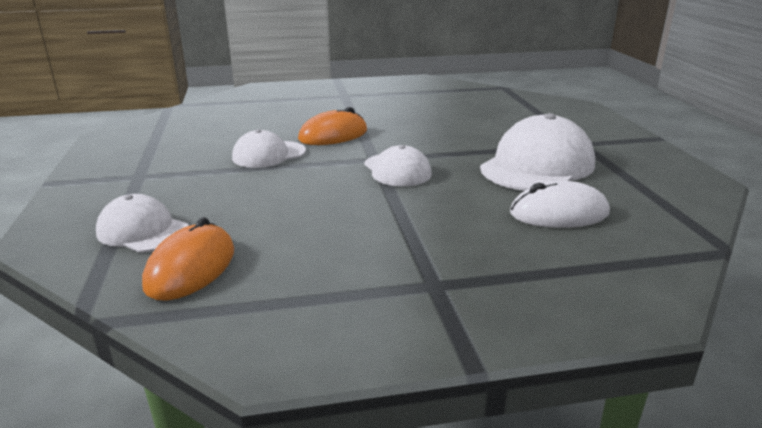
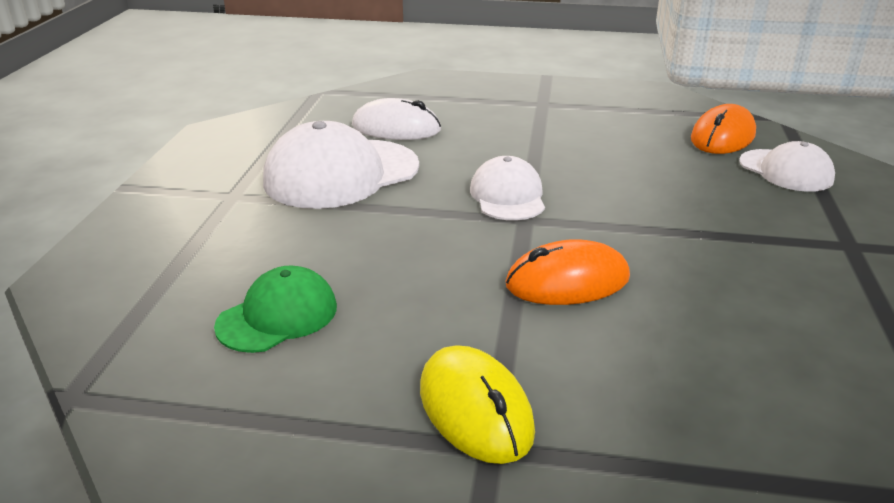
camera: 160 degrees left, 5 degrees up
(268, 155) = (675, 253): white cap -> none
(355, 100) = (475, 409): none -> yellow mouse
(464, 108) = (278, 316): none -> green cap

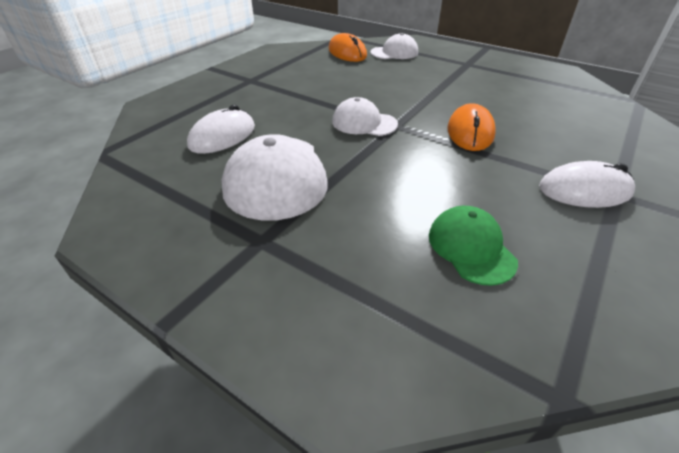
camera: 65 degrees left, 10 degrees up
(475, 409) = (584, 190): yellow mouse -> white mouse

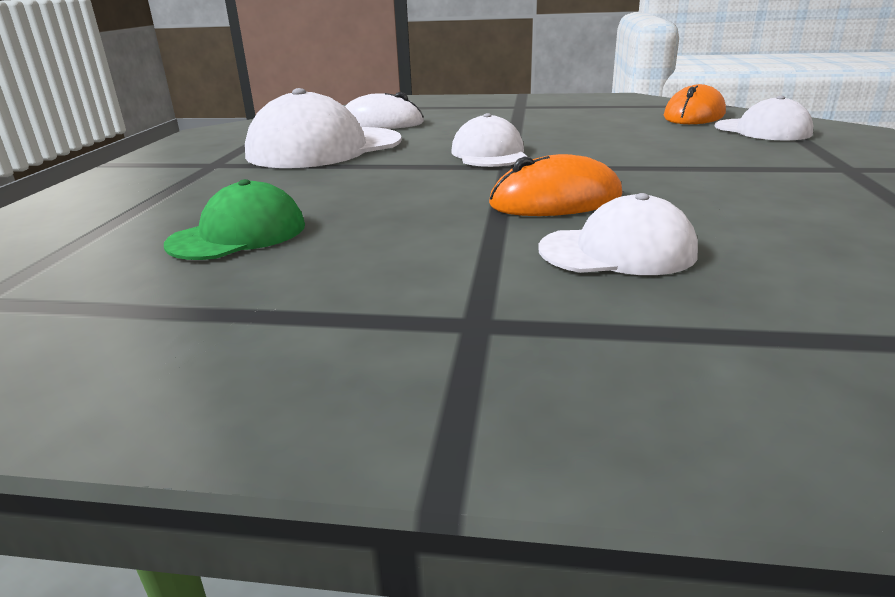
camera: 65 degrees right, 15 degrees down
(546, 140) = (617, 251): none -> white cap
(584, 190) = (456, 292): white mouse -> none

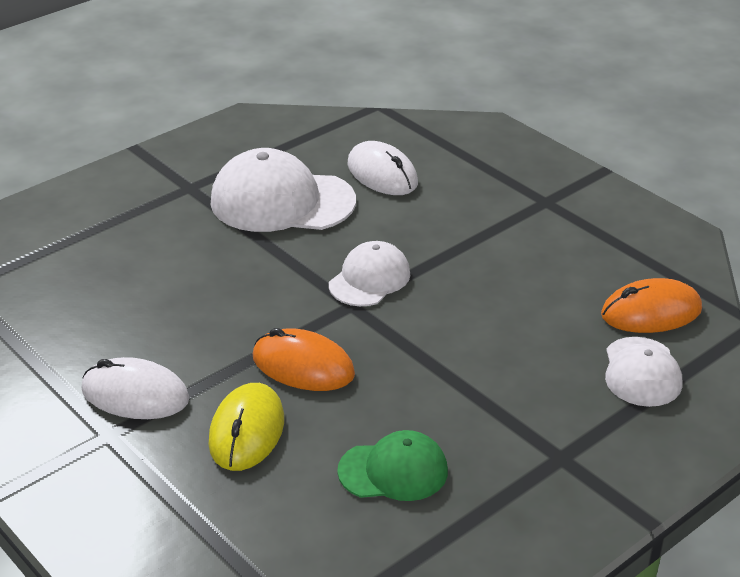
camera: 40 degrees right, 10 degrees up
(238, 234) = (107, 294): green cap -> green cap (393, 471)
(434, 280) = (135, 394): none -> white mouse
(617, 251) = (246, 431): white cap -> yellow mouse

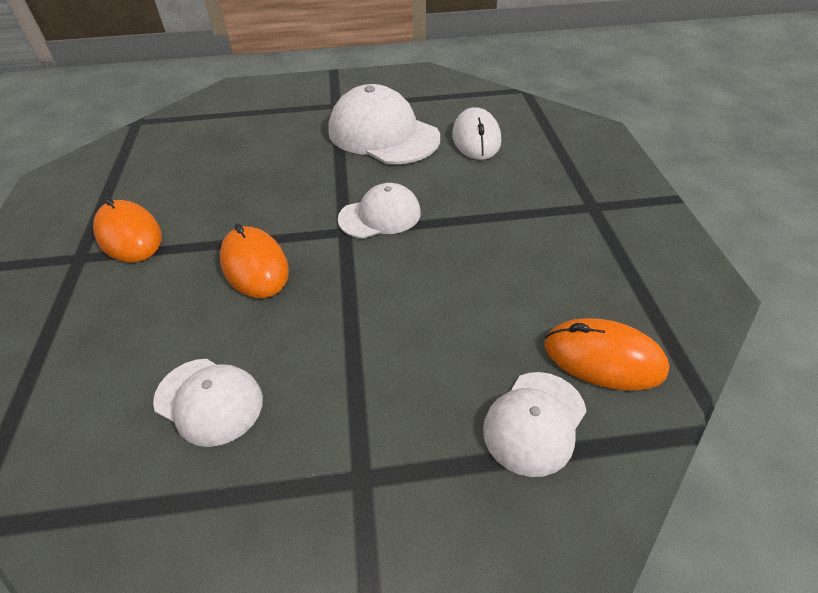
camera: 35 degrees right, 10 degrees up
(135, 394) = (129, 235): white mouse -> orange mouse
(246, 431) = (156, 301): yellow mouse -> none
(393, 471) = (209, 401): green cap -> white cap

